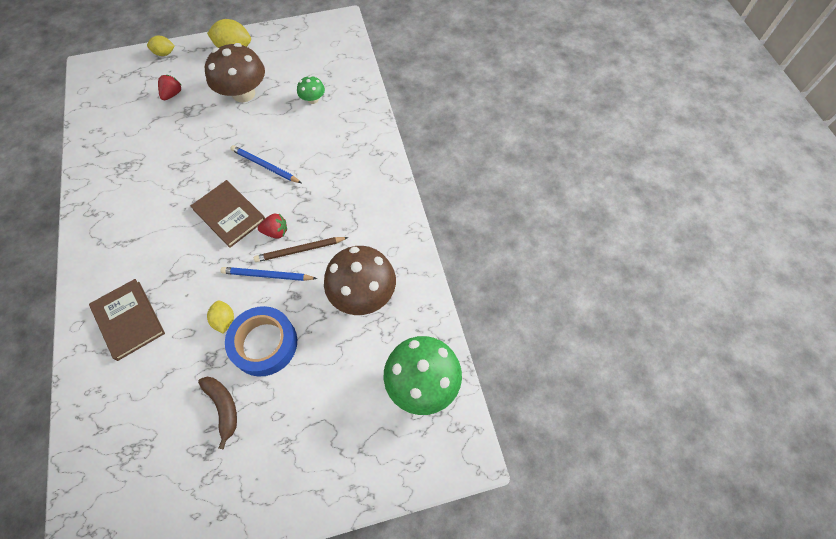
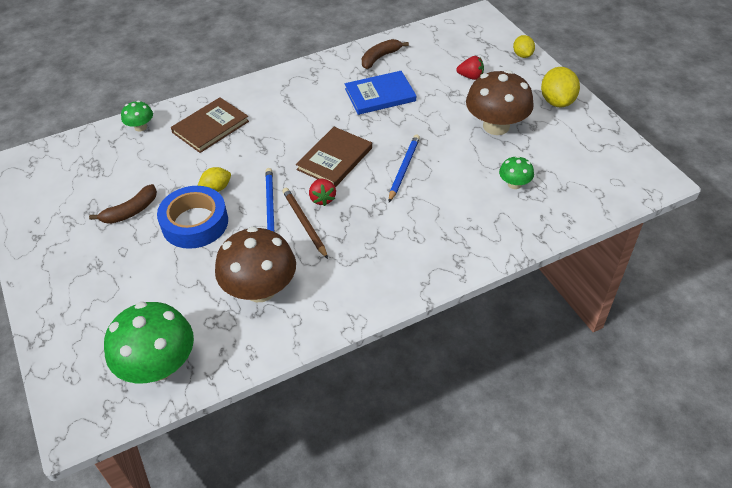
camera: 80 degrees right, 15 degrees down
(89, 396) = (140, 127): none -> green mushroom
(104, 154) = (380, 58): none -> brown banana
(160, 164) = (380, 95): none -> blue book

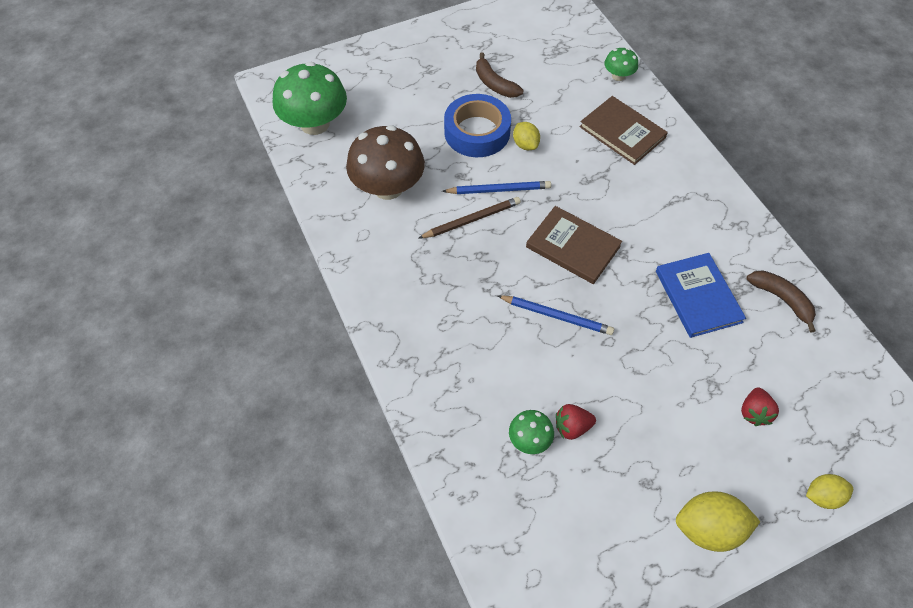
camera: 90 degrees right, 10 degrees up
(322, 199) = (508, 235): red strawberry -> red strawberry (572, 427)
(496, 126) = (644, 433): brown mushroom -> none

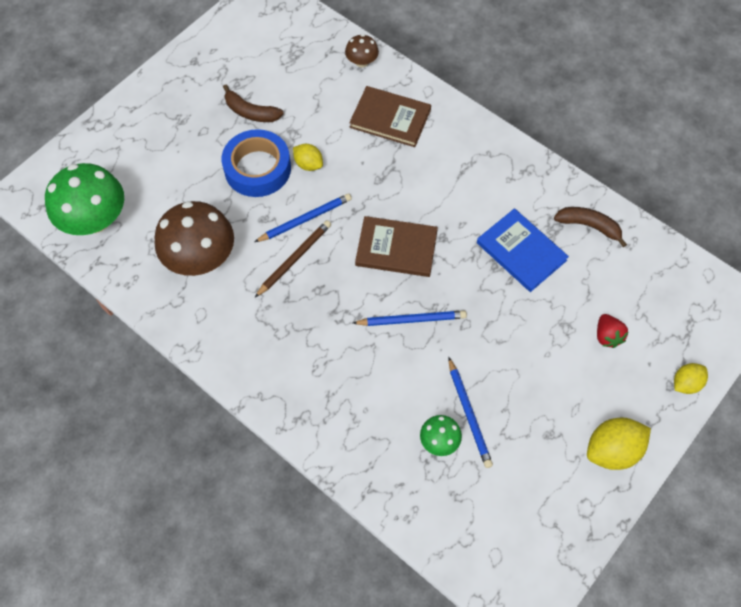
camera: 25 degrees left, 5 degrees up
(572, 427) = (469, 414): red strawberry -> blue pencil
(618, 76) = (361, 62): green mushroom -> brown mushroom

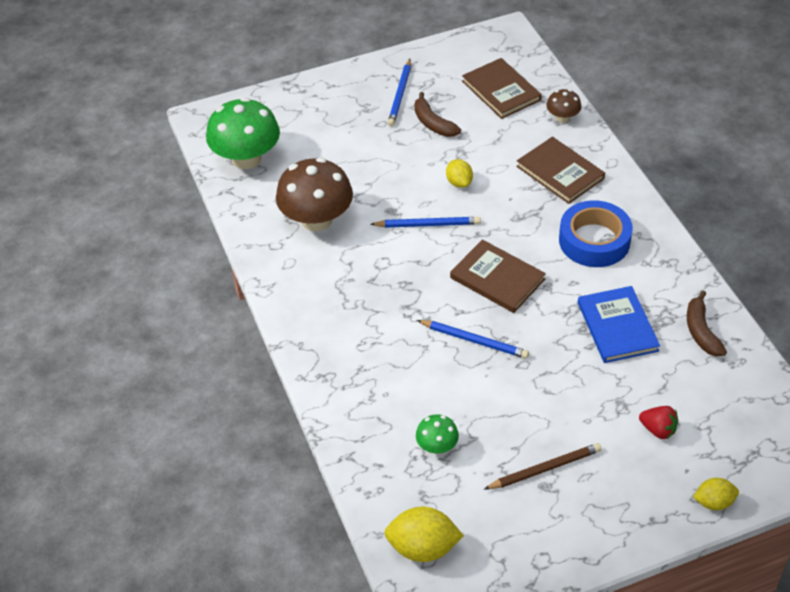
camera: 30 degrees right, 15 degrees down
(257, 168) = (410, 169): blue tape -> blue tape (594, 240)
(293, 54) = (501, 91): none -> brown book
(294, 259) = (398, 251): brown pencil -> brown pencil (544, 468)
(469, 414) = (479, 437): blue pencil -> blue pencil (400, 95)
(589, 226) = (701, 331): brown banana -> brown banana turned 150 degrees counterclockwise
(607, 336) = (658, 430): red strawberry -> red strawberry turned 75 degrees counterclockwise
(612, 450) = (599, 525): yellow lemon -> yellow lemon (423, 548)

